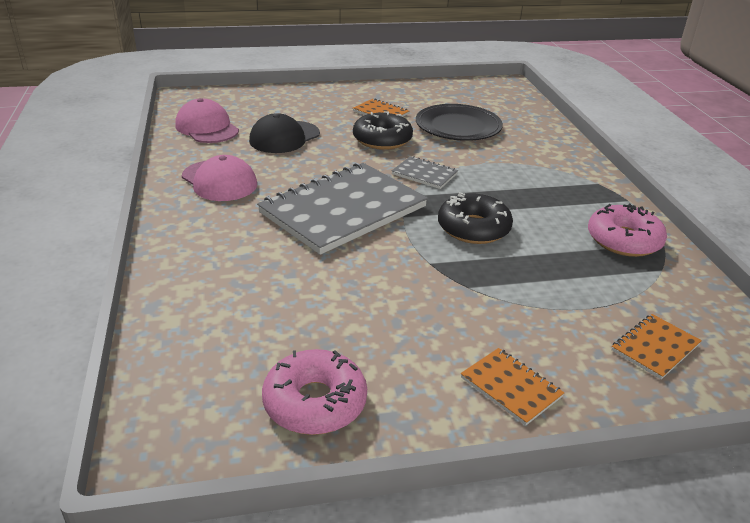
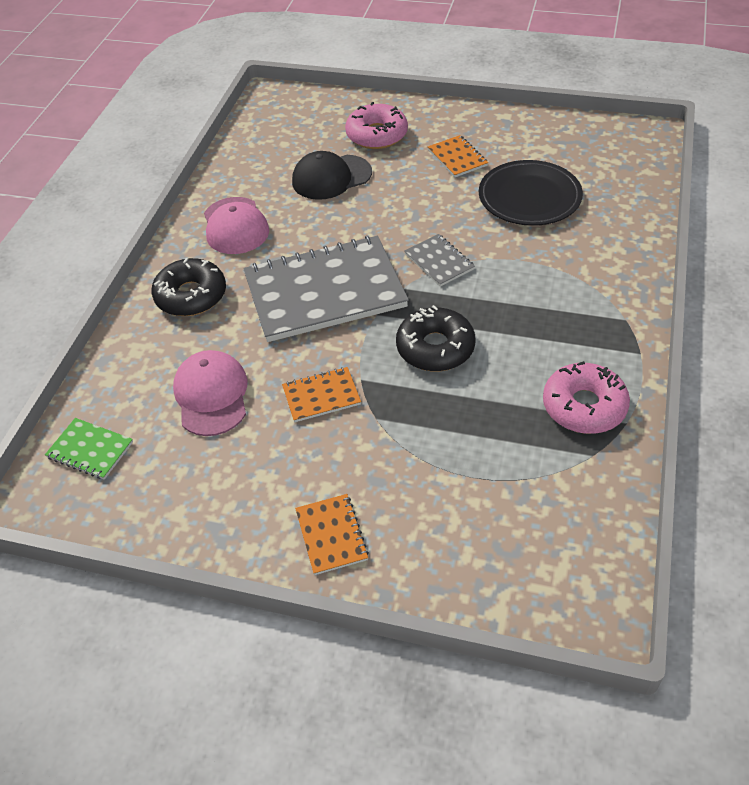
camera: 30 degrees right, 15 degrees up
(192, 388) = (90, 450): none -> green notebook
(207, 128) = (265, 148): pink cap -> pink cap (211, 395)
(315, 402) = (168, 494): pink donut -> pink donut (377, 135)
(382, 139) = (430, 201): black donut -> black donut (191, 296)
(655, 348) = (499, 541): orange notebook -> orange notebook (321, 396)

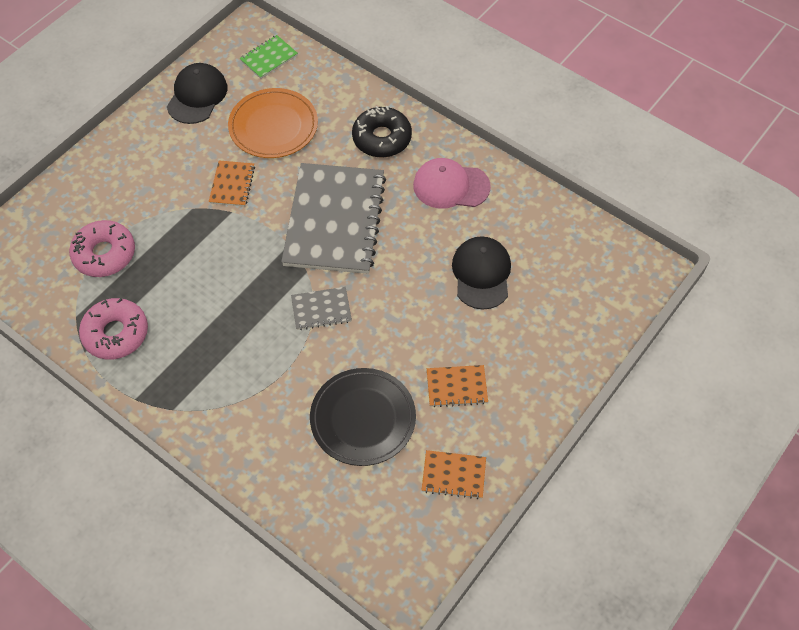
camera: 110 degrees right, 10 degrees up
(188, 499) = (197, 96): none -> black cap
(211, 395) = (273, 126): pink cap -> orange plate
(331, 535) = (122, 155): orange notebook -> orange notebook (453, 475)
(377, 135) = (531, 334): pink donut -> pink donut (104, 254)
(435, 348) = (231, 267): black donut -> none

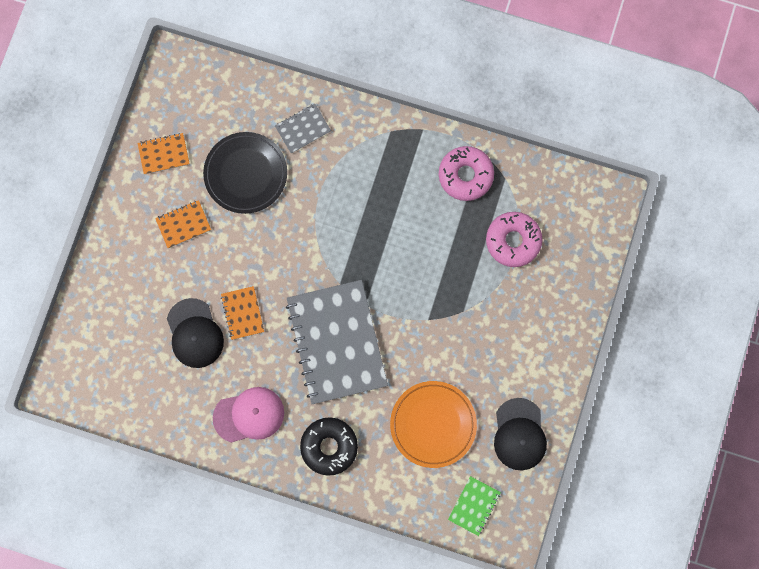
camera: 160 degrees right, 20 degrees up
(232, 184) = (440, 347): orange notebook -> orange notebook (242, 313)
(321, 309) = (314, 253): grey notebook -> grey notebook (303, 129)

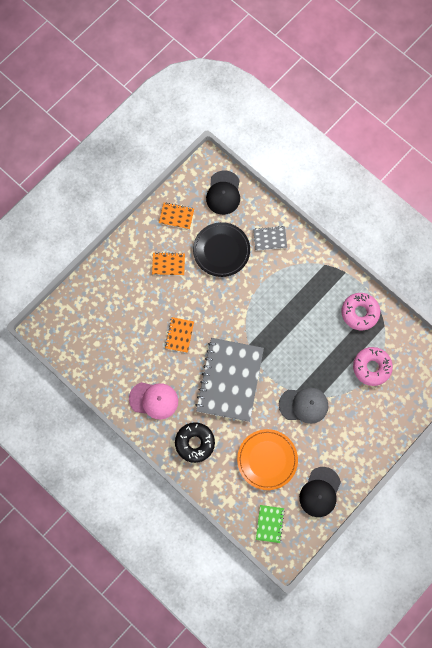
camera: 25 degrees right, 5 degrees down
(194, 333) = (144, 334): black cap -> black cap (223, 193)
(448, 331) = (303, 405): none -> grey cap
(474, 506) = (269, 524): green notebook -> green notebook turned 45 degrees counterclockwise

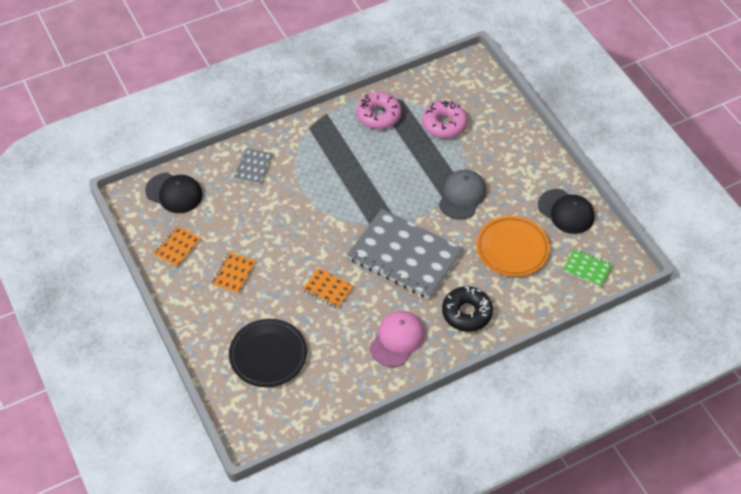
camera: 70 degrees left, 20 degrees down
(221, 250) = (244, 216): black plate -> black plate (268, 355)

